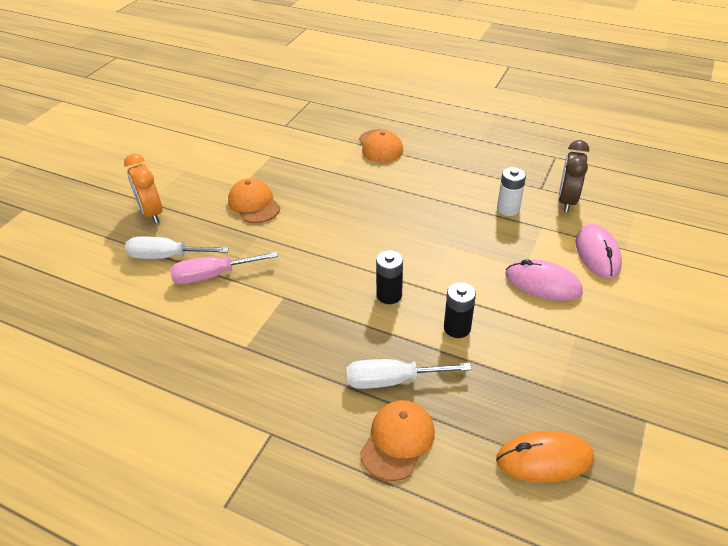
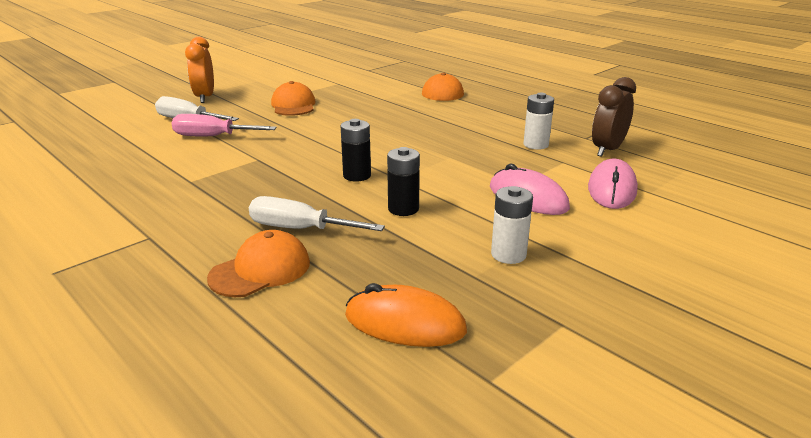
camera: 20 degrees right, 15 degrees down
(569, 358) = (508, 254): none -> white battery

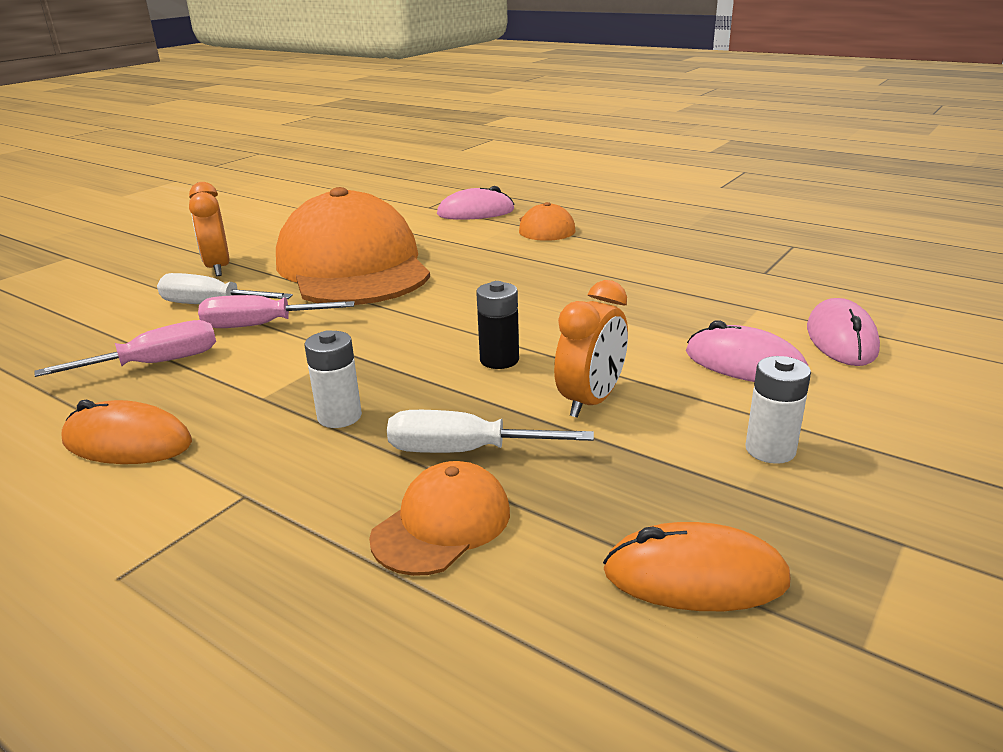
camera: 10 degrees left, 0 degrees up
(95, 198) = (127, 442): none -> orange mouse
(135, 153) = (156, 363): none -> pink screwdriver
(293, 105) = (353, 267): orange cap -> orange cap, size x2.31
(399, 76) = (475, 212): none -> pink mouse
(403, 209) = (591, 401): black battery -> orange clock
(536, 145) = (709, 289): white battery -> white battery (339, 416)
(607, 150) = (801, 286): brown clock -> none

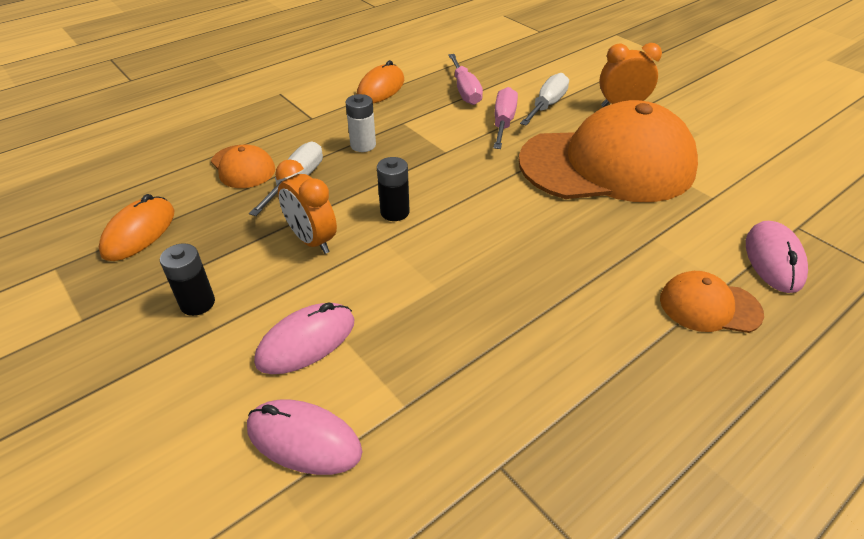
camera: 105 degrees right, 15 degrees up
(770, 450) = (197, 303): white battery -> black battery

